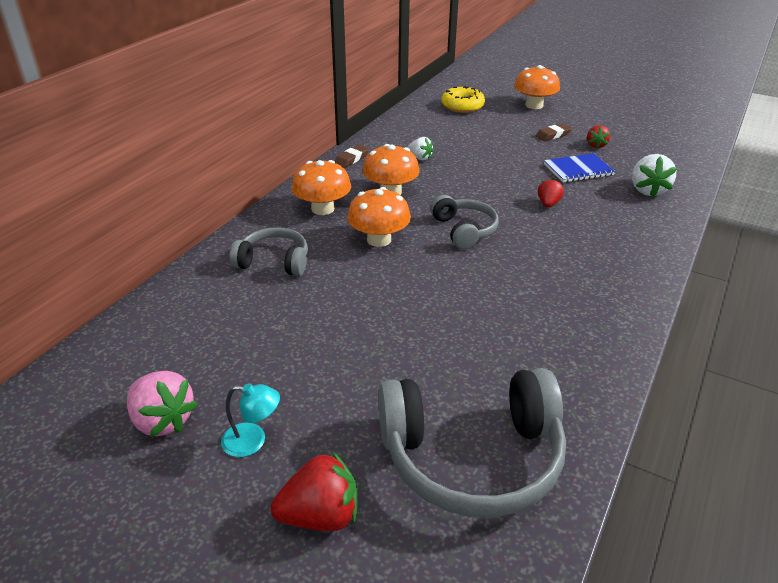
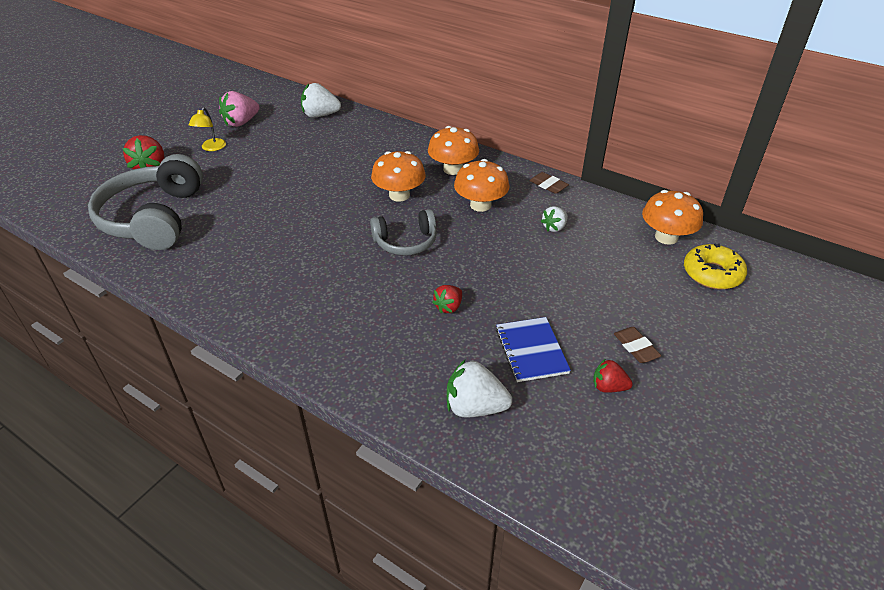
camera: 95 degrees right, 5 degrees up
(160, 327) = (320, 115): none -> white strawberry
(253, 441) = (211, 148): turquoise lamp -> yellow lamp
(274, 261) = (379, 149): grey headphones -> none
(534, 105) = (741, 347): orange mushroom -> orange mushroom (666, 237)
(548, 204) = (448, 307): red strawberry -> red strawberry turned 105 degrees clockwise

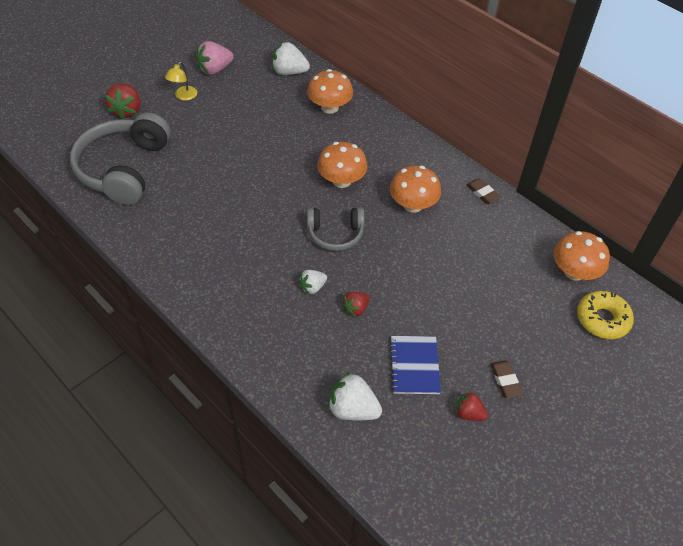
camera: 10 degrees right, 10 degrees up
(453, 169) = (398, 159): orange mushroom -> orange mushroom (330, 107)
(554, 227) = (473, 242): white strawberry -> white strawberry (312, 287)

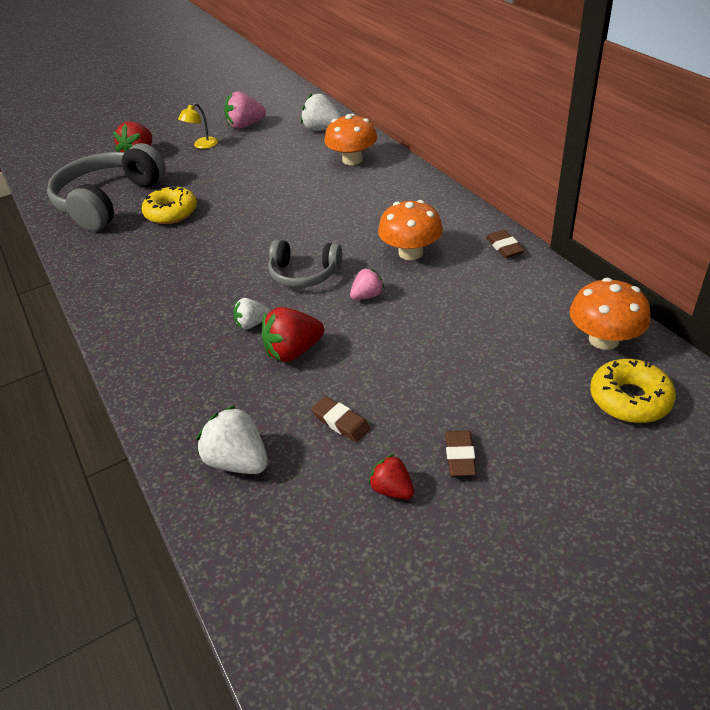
camera: 20 degrees right, 10 degrees down
(191, 178) = (171, 213): none -> yellow donut
(341, 180) = (335, 224): orange mushroom -> none
(356, 309) = (293, 351): red strawberry -> red strawberry, size x1.65
(393, 250) = (367, 296): none -> pink strawberry
(414, 366) = (340, 422): blue notebook -> brown eraser

